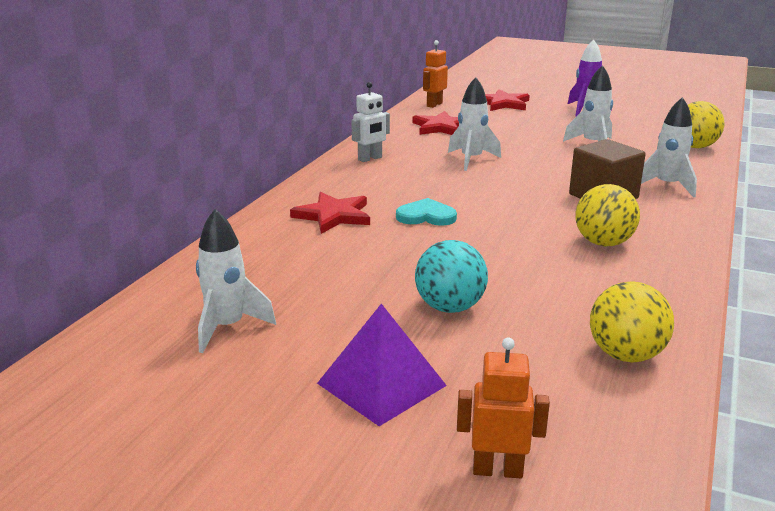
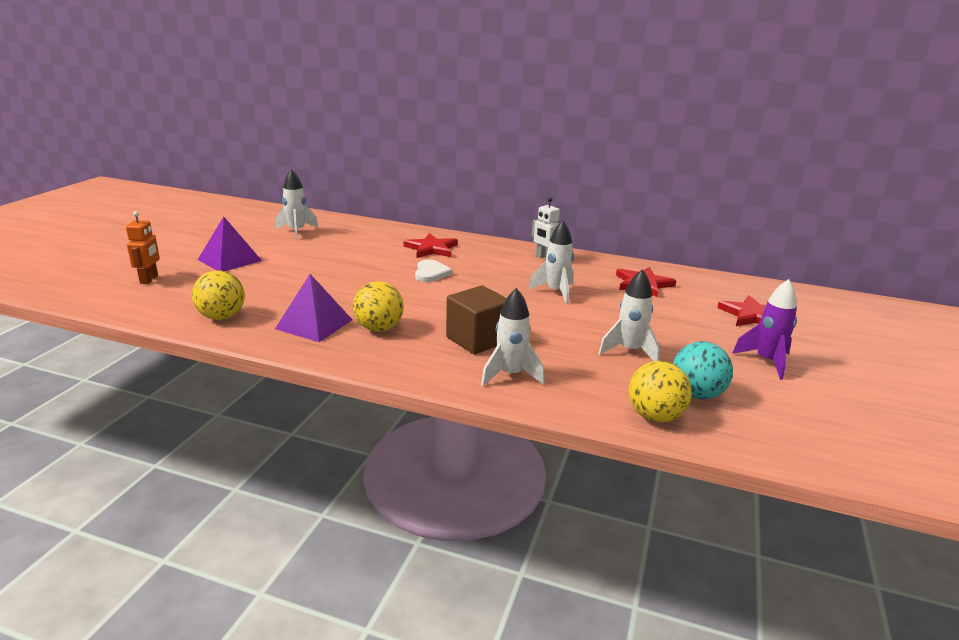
camera: 85 degrees right, 0 degrees up
(426, 216) = (431, 273): turquoise heart -> white heart
(434, 105) = (717, 283): orange robot -> none
(449, 307) = (298, 275): turquoise ball -> turquoise ball (696, 394)
(612, 282) = (314, 324): none -> purple pyramid

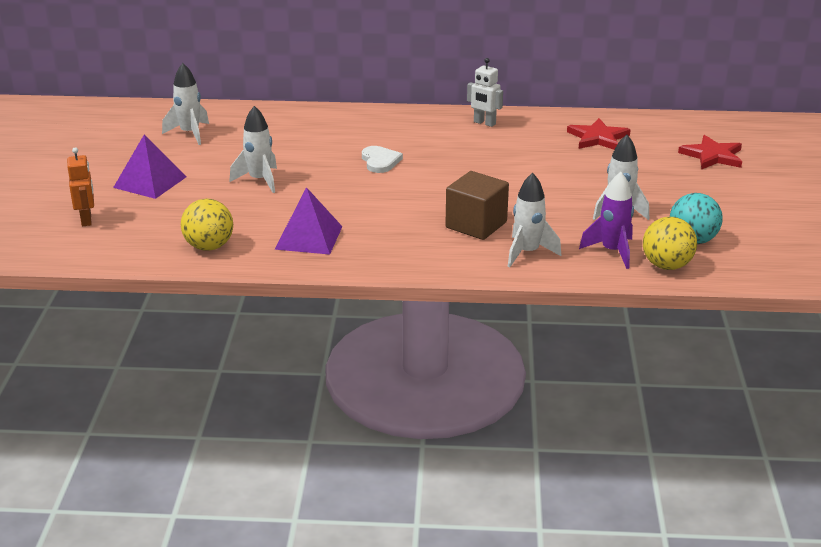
camera: 15 degrees left, 5 degrees up
(379, 328) = (375, 230): yellow ball -> none
(431, 249) = (358, 131): red star -> none
(556, 292) = (519, 162): white rocket -> white rocket (259, 180)
(766, 361) = (739, 200): purple rocket -> purple rocket (612, 252)

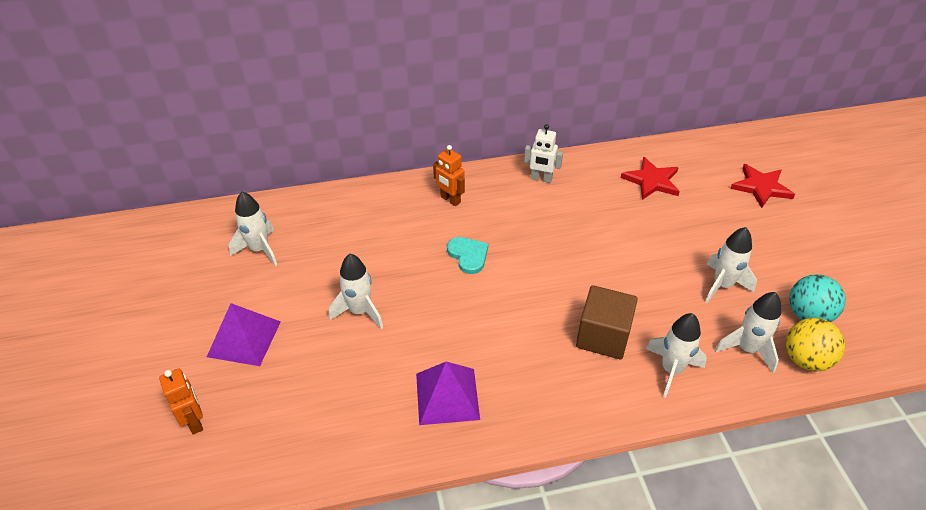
camera: 15 degrees left, 15 degrees up
(209, 246) = (348, 437): yellow ball -> none
(380, 161) = (468, 255): white heart -> turquoise heart
(385, 125) = (450, 200): none -> orange robot
(612, 252) = (747, 349): purple rocket -> white rocket

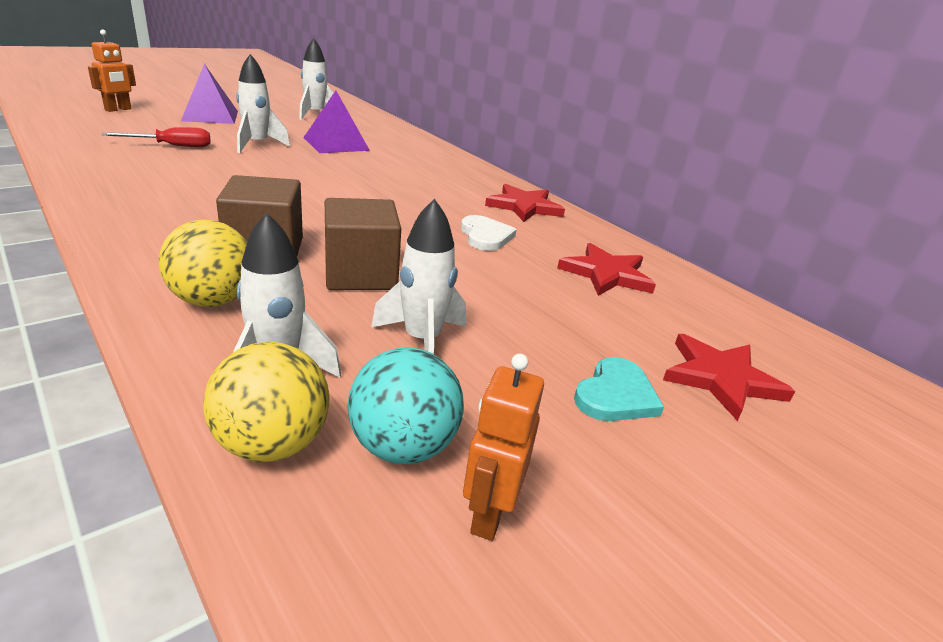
camera: 60 degrees right, 15 degrees down
(351, 376) = (172, 146): none -> red screwdriver
(447, 396) = (150, 179): purple pyramid -> purple pyramid (336, 144)
(450, 200) = (441, 168): orange robot -> orange robot (489, 514)
(468, 255) = (362, 179): turquoise heart -> turquoise heart (616, 395)
(541, 179) = (524, 206): white robot -> red star
(591, 217) = (485, 236): none -> white heart
(642, 294) = (360, 274): none -> brown cube
(671, 370) = (212, 300): white rocket -> yellow ball

